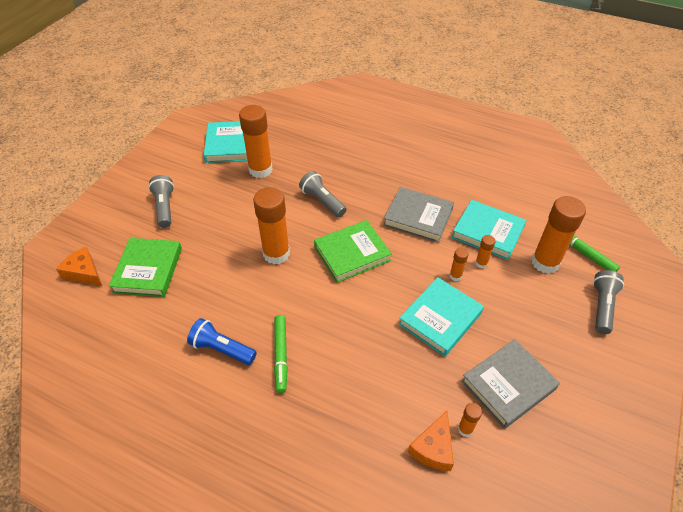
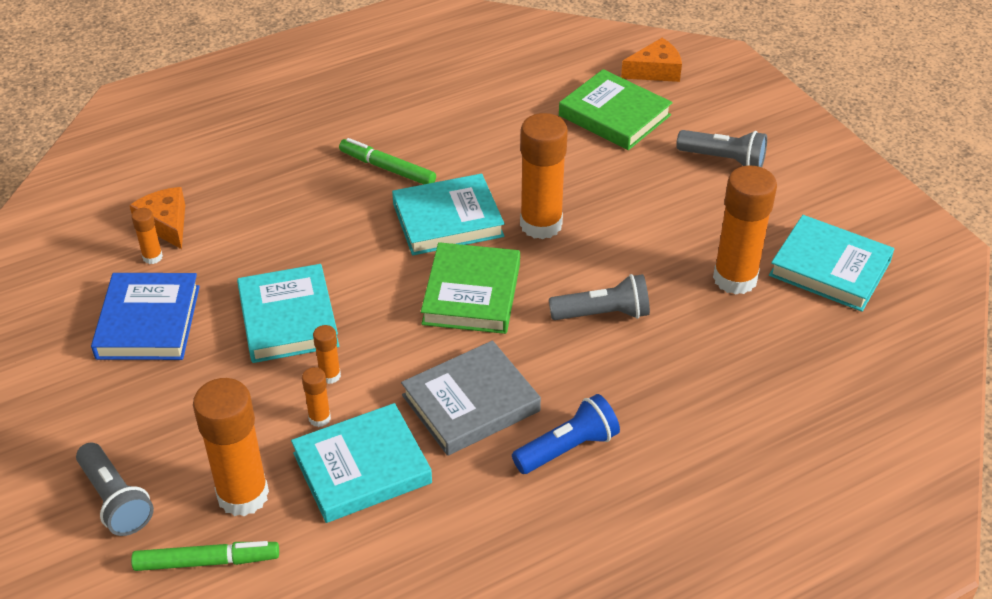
camera: 125 degrees right, 5 degrees down
(222, 349) = (441, 132): blue flashlight -> blue flashlight (567, 448)
(305, 295) = (448, 220): none -> turquoise book
(508, 385) = (148, 322): grey book -> blue book

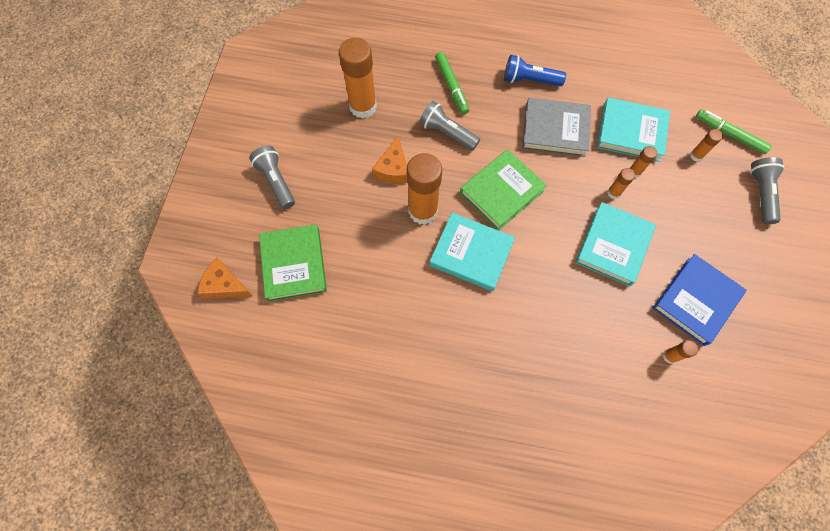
camera: 140 degrees left, 25 degrees up
(166, 224) = (647, 382): orange cheese -> orange cheese (393, 169)
(243, 495) = (696, 156): orange glue stick -> orange glue stick, size x0.45
(387, 168) = (472, 326): green marker -> green marker (451, 86)
(829, 268) = (312, 80): turquoise book -> none

